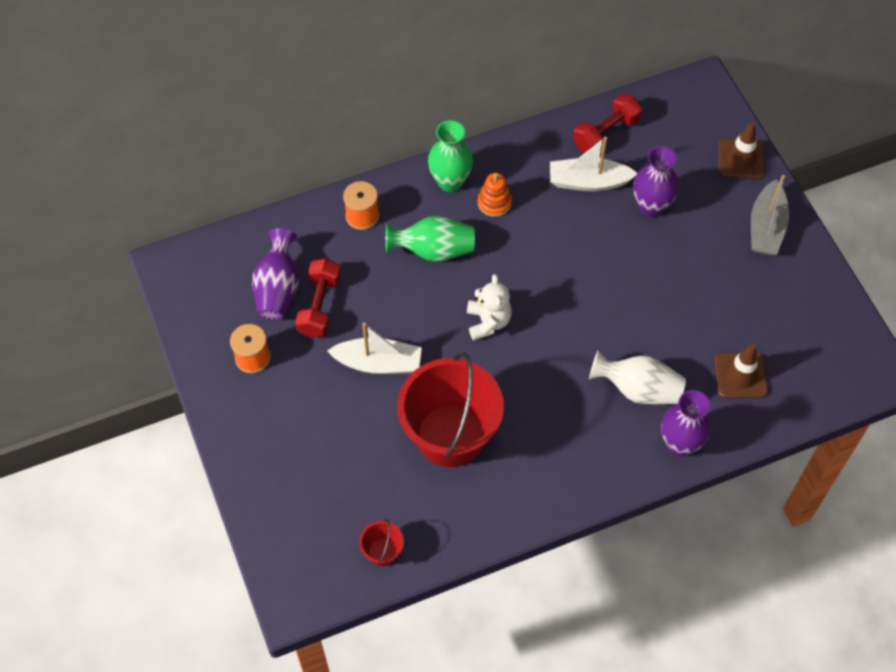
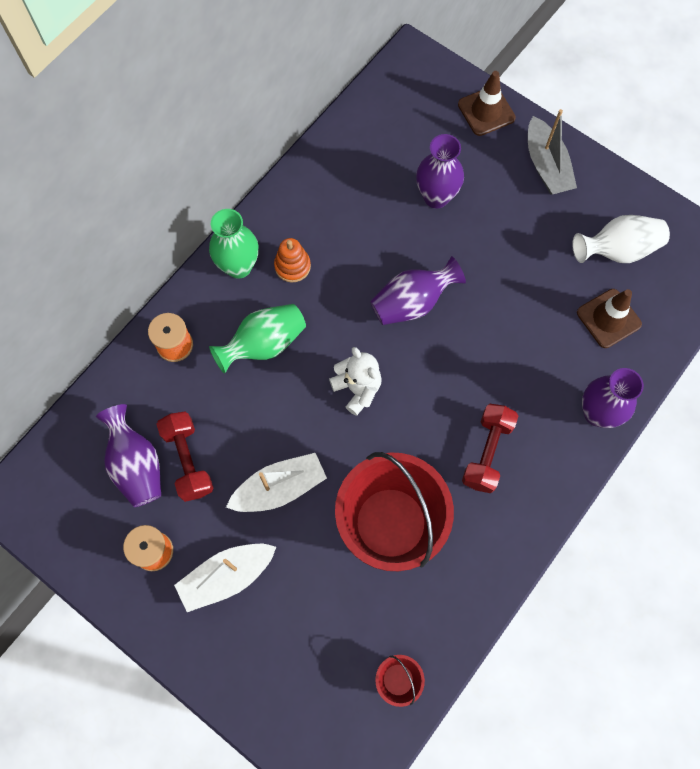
camera: 30 degrees left, 10 degrees up
(576, 279) = (412, 302): none -> purple vase
(588, 182) = (366, 201): white boat -> white boat (227, 576)
(606, 133) = (354, 146): red dumbbell -> red dumbbell (487, 452)
(638, 389) = (530, 381): white vase -> white vase (617, 250)

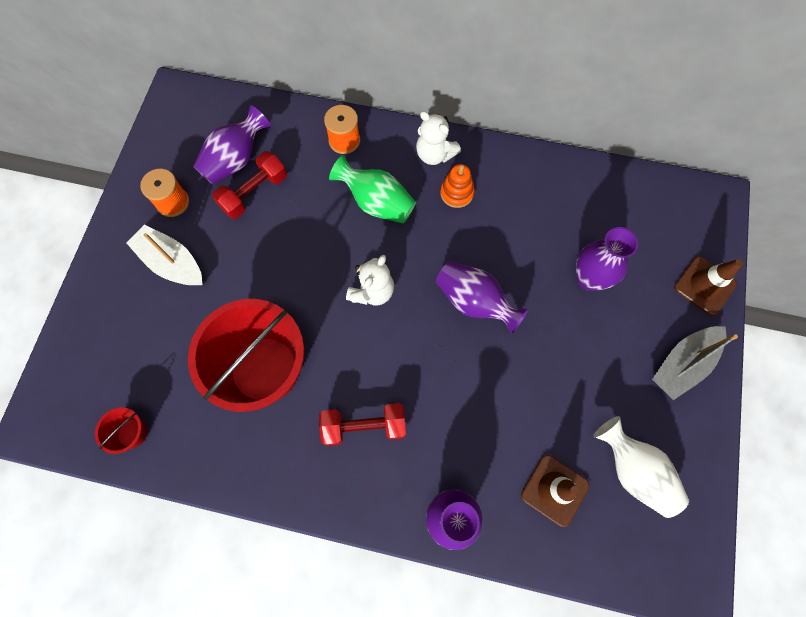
camera: 65 degrees right, 0 degrees up
(238, 266) = (434, 154): green vase -> white teddy bear
(279, 488) = (259, 269): white boat -> none

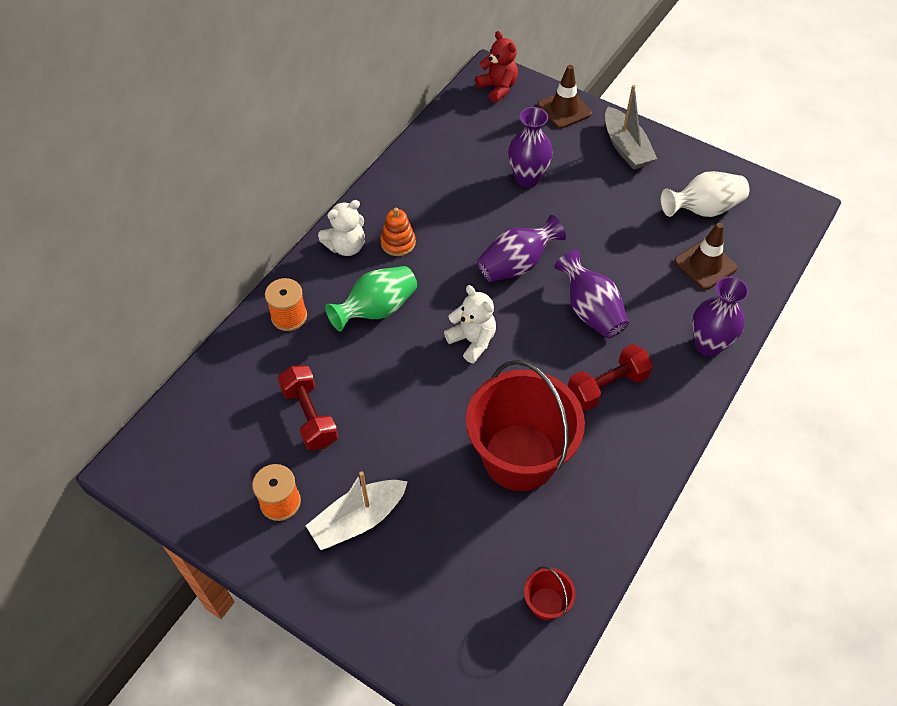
camera: 70 degrees left, 15 degrees down
(235, 160) = (257, 424): purple vase -> purple vase (590, 311)
(364, 426) = (607, 386): red dumbbell -> red dumbbell turned 45 degrees clockwise
(699, 212) = (498, 88): none -> red teddy bear

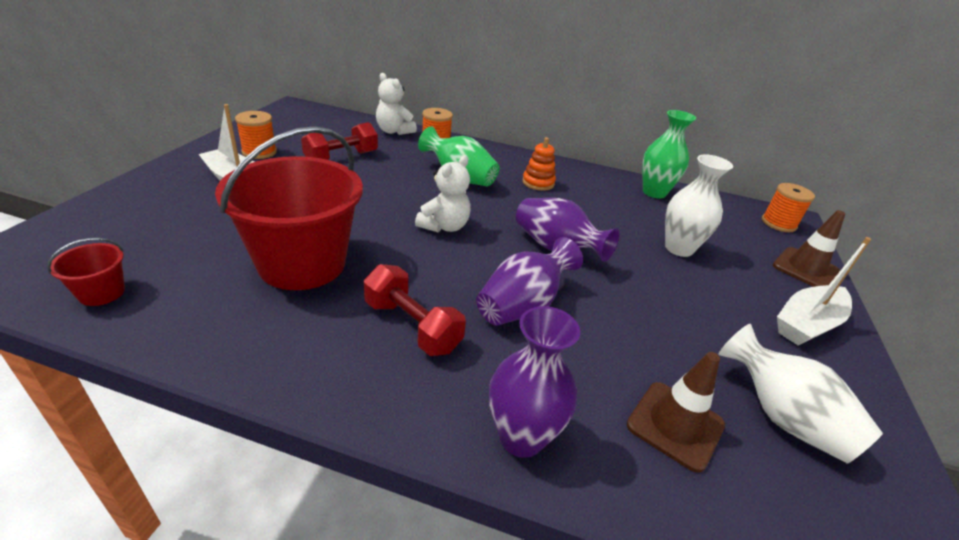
camera: 70 degrees right, 20 degrees down
(346, 246) = (518, 161): white teddy bear -> white teddy bear (394, 131)
(431, 153) = (654, 192): none -> green vase
(498, 88) = (778, 223): red teddy bear -> orange spool
(527, 178) = (679, 248): purple vase -> white vase
(626, 147) = (807, 324): grey boat -> white boat

